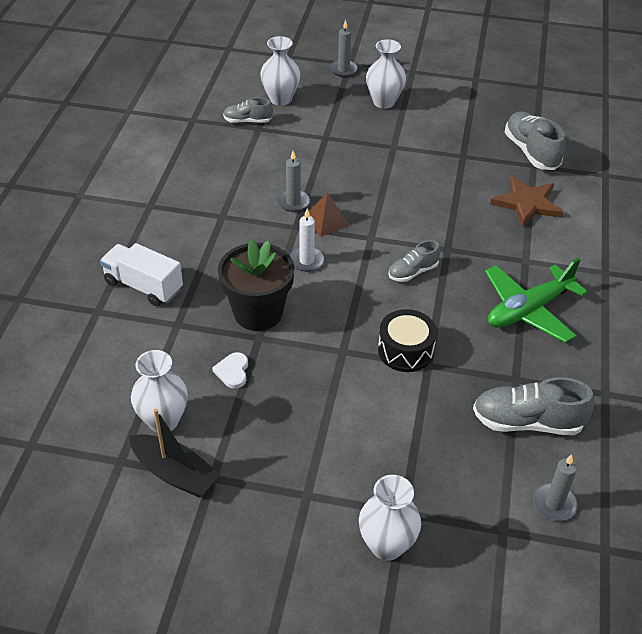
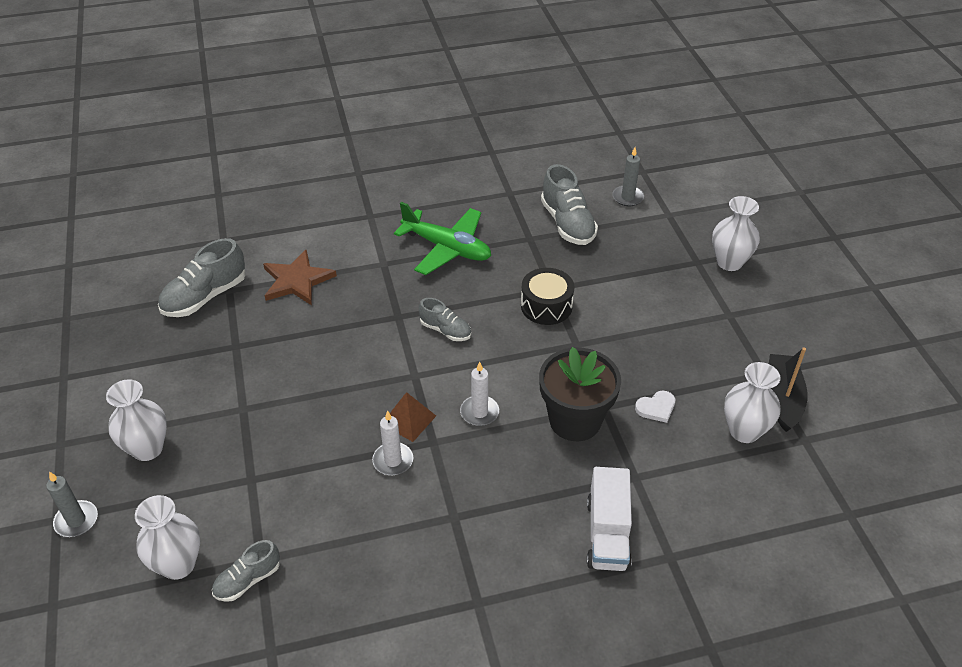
camera: 115 degrees left, 0 degrees up
(247, 121) = (247, 580): grey shoe -> grey shoe turned 75 degrees clockwise
(293, 202) = (393, 461): grey candle -> white candle

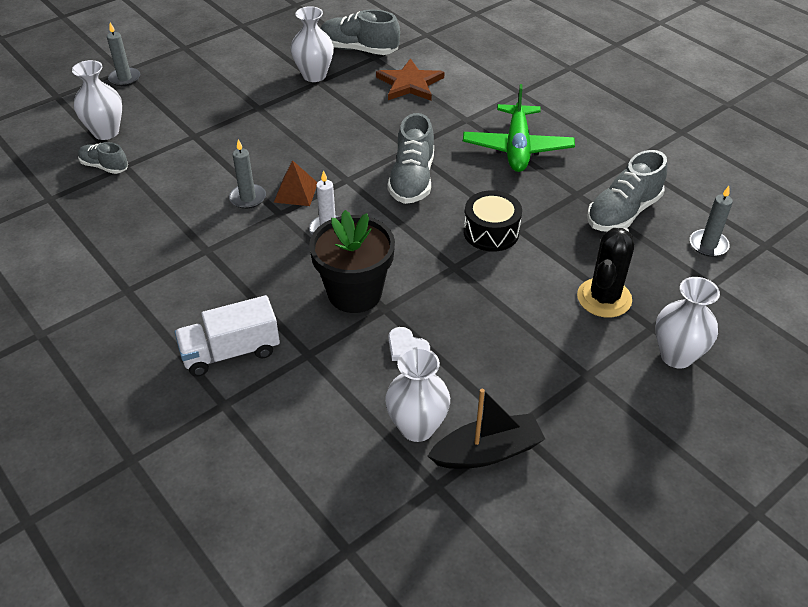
camera: 65 degrees right, 0 degrees up
(147, 448) = (198, 82): white vase -> white vase (314, 75)
(393, 461) = (248, 198): white candle -> grey candle
(445, 330) = (412, 180): grey shoe -> grey shoe, size x1.69
(655, 273) = (604, 298): none -> black cactus

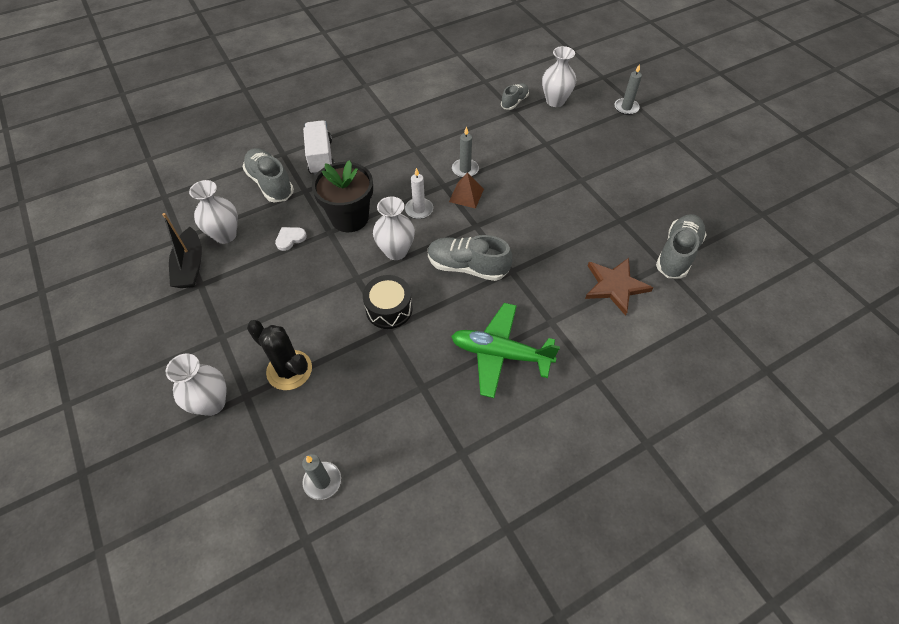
camera: 100 degrees right, 10 degrees up
(314, 75) = (630, 218): white vase -> white vase (396, 251)
(623, 213) = (386, 419): grey shoe -> grey shoe (270, 184)

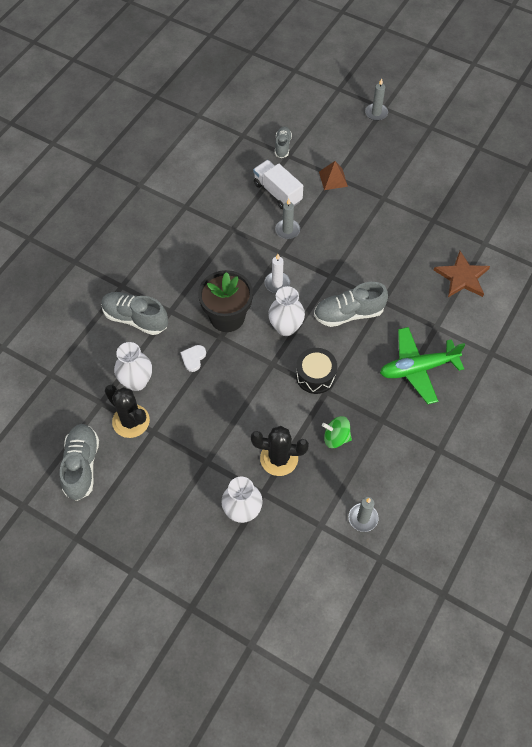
camera: 30 degrees left, 5 degrees up
(190, 266) = (131, 421): black boat -> black cactus
(321, 157) = (158, 274): white truck -> white truck (277, 192)
(361, 380) = (336, 438): none -> green spinning top
(466, 195) = (305, 253): brown pyramid -> brown pyramid (333, 179)
(555, 101) = (315, 131): white vase -> none
(677, 254) = (489, 230): grey shoe -> grey shoe (82, 465)

